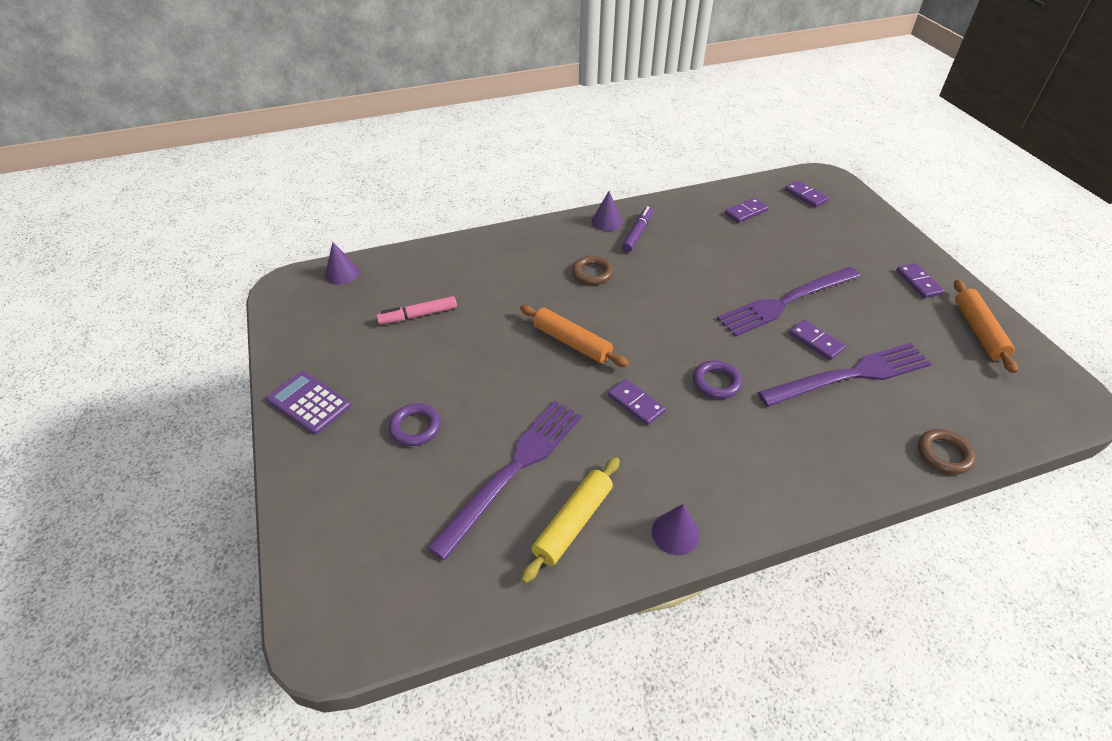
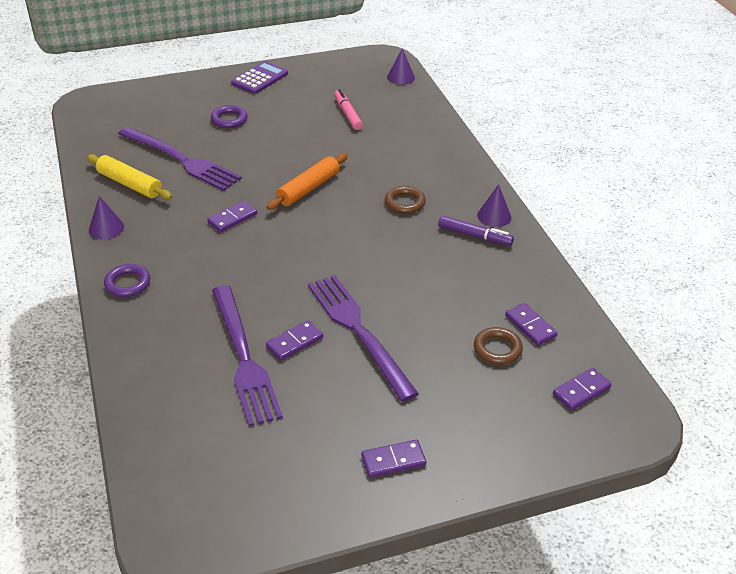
camera: 90 degrees right, 5 degrees down
(716, 382) = (249, 266): purple ring -> purple ring (128, 283)
(943, 454) = (132, 400): brown ring -> brown ring (497, 349)
(978, 331) = (298, 492): orange rolling pin -> none

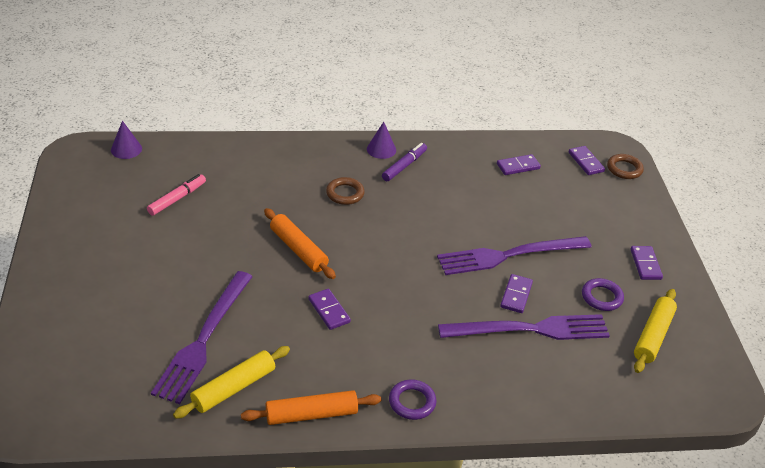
camera: 80 degrees left, 0 degrees up
(106, 228) = (311, 414): purple cone -> orange rolling pin
(181, 160) = (204, 339): purple fork -> purple fork turned 150 degrees clockwise
(229, 119) = (139, 289): purple ring -> purple ring (601, 297)
(260, 78) = (61, 251): purple calculator -> none
(262, 469) = (653, 336): none -> yellow rolling pin
(294, 342) = (516, 295): purple domino -> purple domino turned 45 degrees clockwise
(347, 114) = (177, 199): pink marker -> pink marker turned 135 degrees clockwise
(497, 349) = (540, 188): brown ring -> brown ring (624, 169)

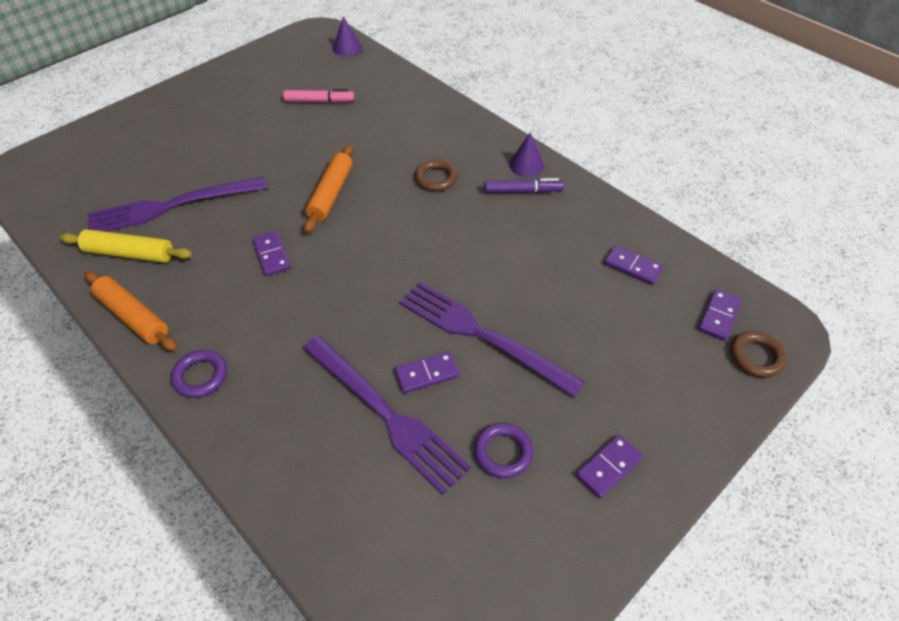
camera: 55 degrees right, 10 degrees up
(329, 310) = (272, 255): purple domino -> purple domino turned 45 degrees counterclockwise
(653, 336) = (489, 540): yellow rolling pin -> none

